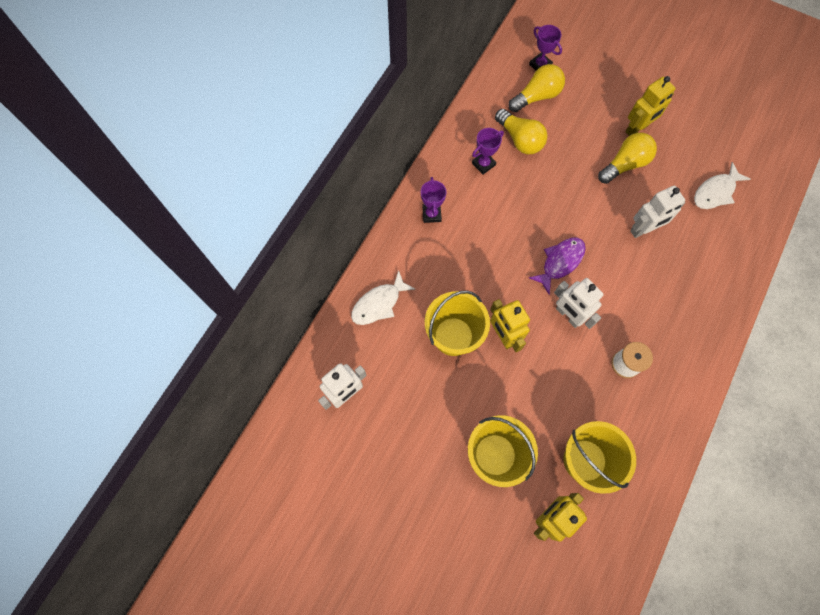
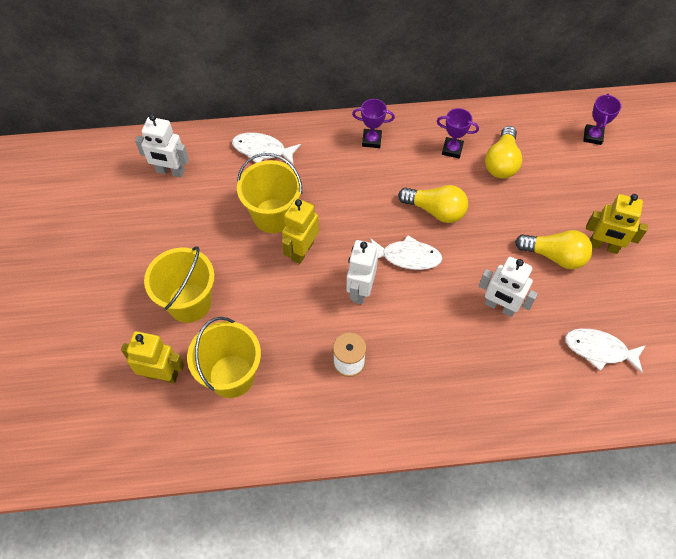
camera: 55 degrees right, 10 degrees down
(431, 214) = (371, 140): purple trophy -> purple trophy turned 45 degrees clockwise
(536, 96) = (557, 151): yellow light bulb -> yellow light bulb (435, 210)
(560, 262) = (407, 257): purple fish -> white fish

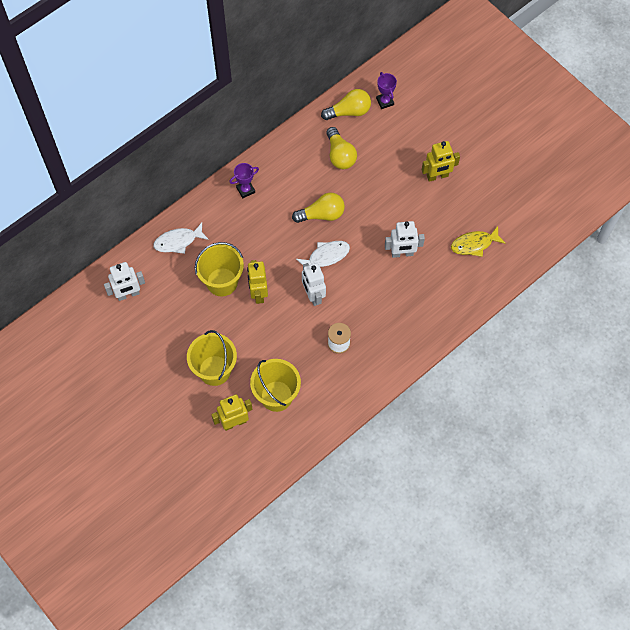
camera: 35 degrees left, 5 degrees up
(452, 149) = (302, 165): purple trophy -> none
(554, 256) = (413, 200): yellow light bulb -> yellow light bulb (349, 111)
(599, 350) = (474, 244): white fish -> yellow fish

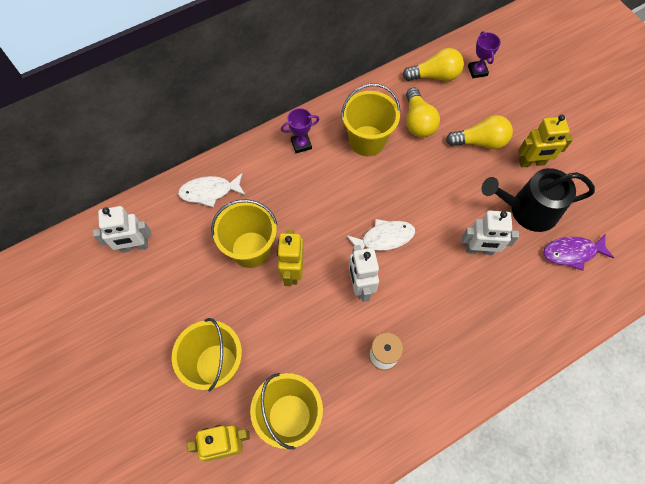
camera: 10 degrees right, 0 degrees up
(300, 178) = (367, 141): none -> yellow bucket
(321, 214) = (386, 186): yellow light bulb -> yellow light bulb (480, 142)
(437, 216) = (528, 210): none -> black watering can
(474, 244) = (572, 253): yellow fish -> purple fish

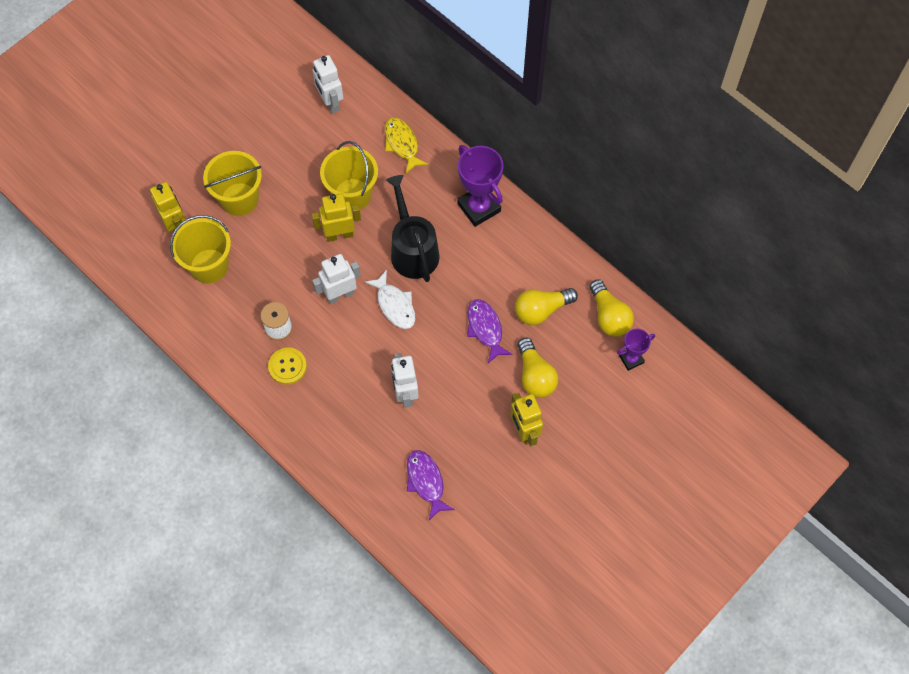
camera: 75 degrees right, 0 degrees up
(209, 192) = (402, 144): white fish -> yellow fish
(301, 144) = (479, 207): purple trophy -> purple trophy, size x1.79
(367, 141) = (502, 267): yellow bucket -> none
(426, 168) = (485, 329): none -> purple fish
(430, 355) = (287, 366): none -> yellow button
(528, 210) = (464, 434): black watering can -> black watering can (412, 250)

